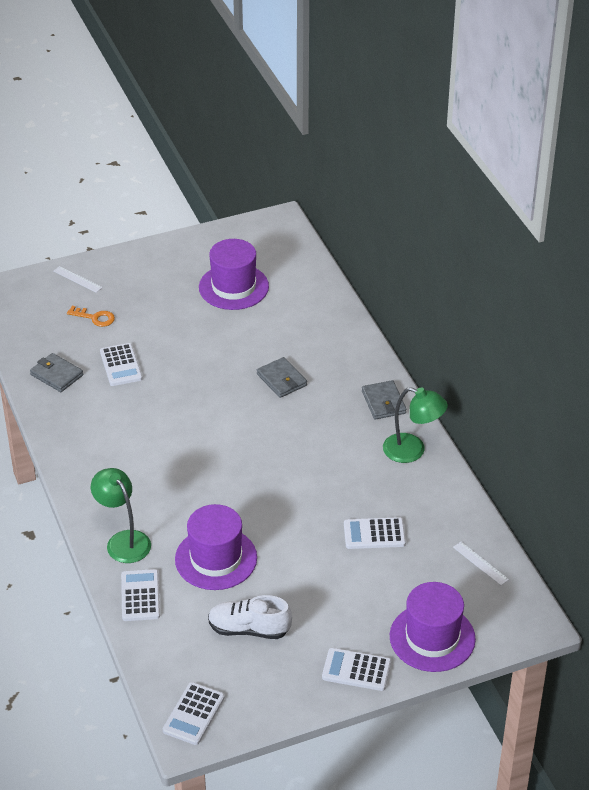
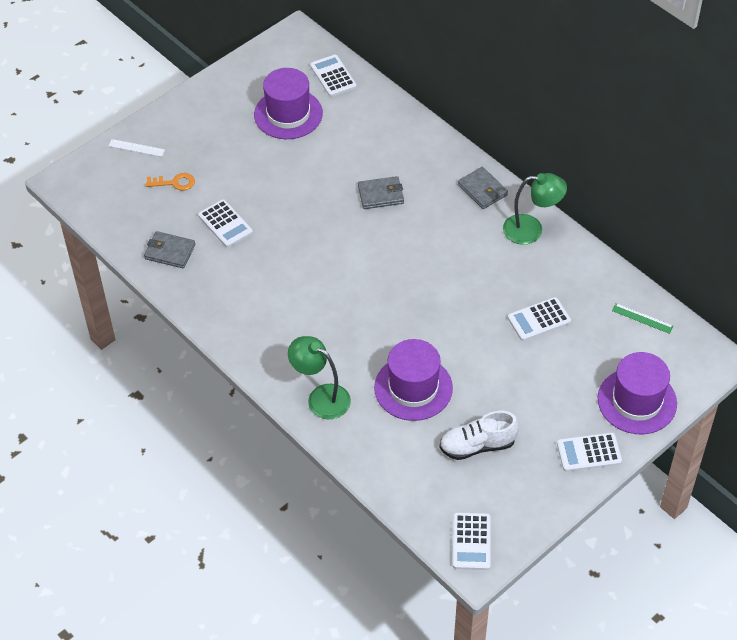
camera: 20 degrees left, 10 degrees up
(140, 596) = (365, 445): white calculator -> white calculator (333, 76)
(281, 380) = (380, 195): grey wallet -> grey wallet turned 45 degrees counterclockwise
(480, 563) = (642, 318): white ruler -> green ruler

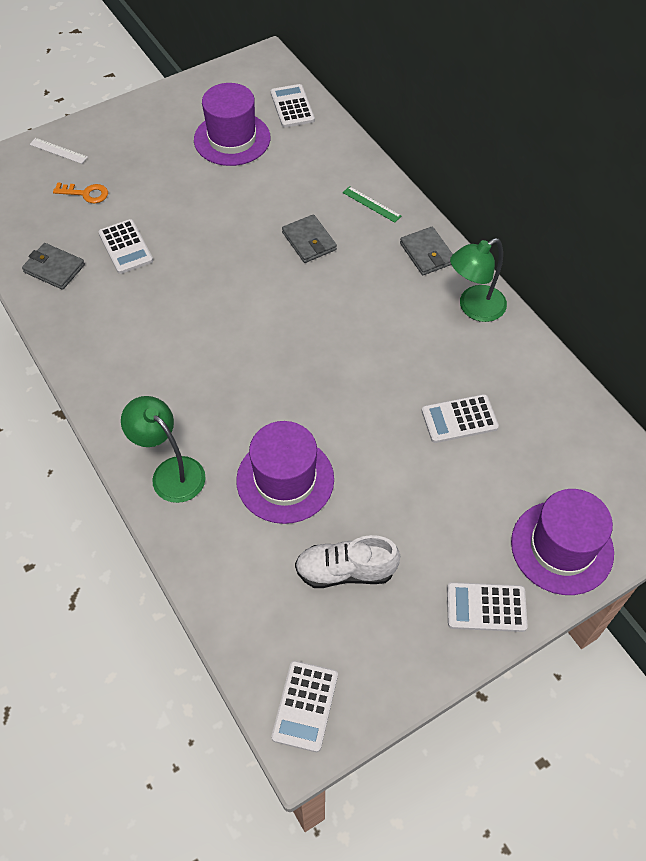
camera: 10 degrees right, 5 degrees up
(380, 195) = (309, 241): grey wallet -> grey wallet turned 60 degrees clockwise
(531, 230) = (474, 308): green lamp -> green lamp turned 135 degrees clockwise
(642, 318) = (588, 439): green ruler -> green ruler (371, 204)

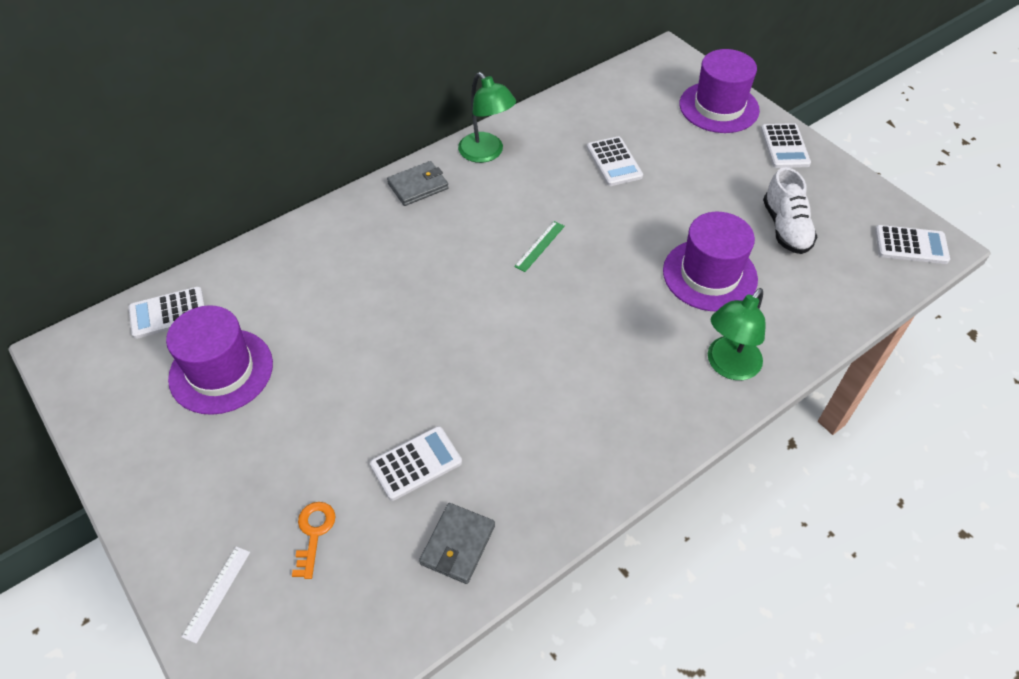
camera: 95 degrees left, 5 degrees down
(309, 241) = (402, 279): grey wallet -> none
(371, 204) = (347, 230): green ruler -> green ruler (540, 246)

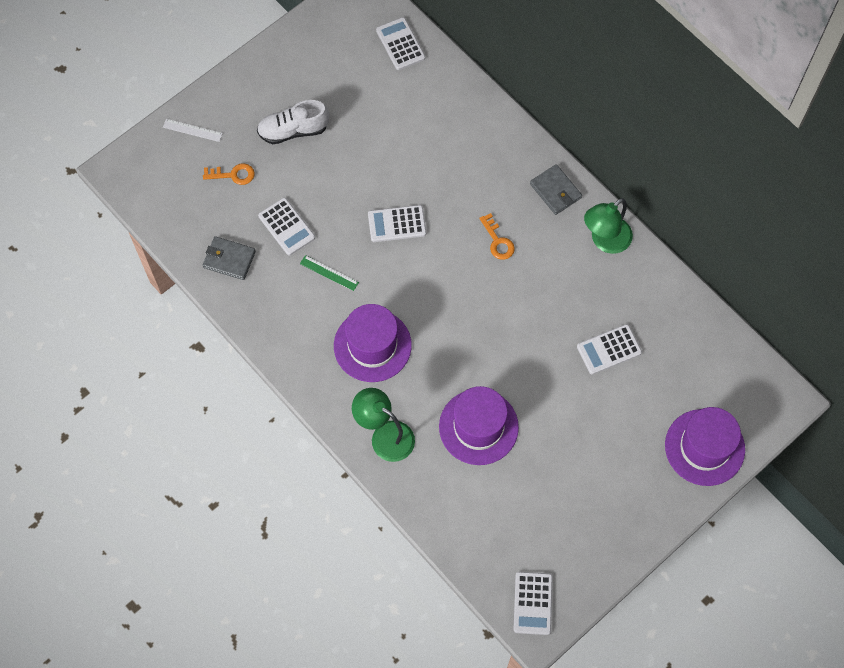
camera: 85 degrees right, 15 degrees up
(221, 371) = (352, 91): purple hat -> purple hat (372, 345)
(473, 239) = (498, 241): none -> orange key
(540, 246) = (496, 292): green ruler -> green ruler (329, 273)
(784, 146) = (653, 505): white calculator -> white calculator (397, 224)
(785, 228) = (542, 495): white shoe -> white shoe (293, 130)

